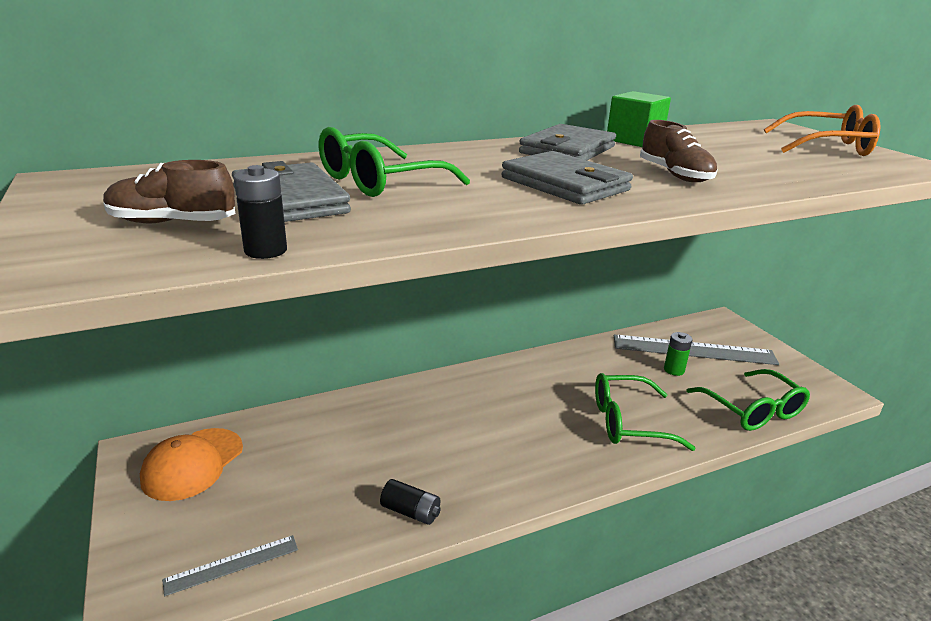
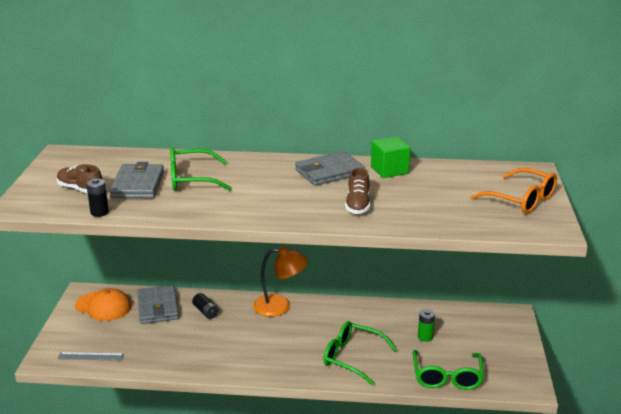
camera: 30 degrees right, 0 degrees up
(193, 464) = (103, 306): orange cap -> orange cap turned 120 degrees counterclockwise
(411, 511) = (185, 362): black battery -> black battery (205, 312)
(470, 383) = (280, 306): none -> orange lamp
(565, 184) = (282, 199): grey wallet -> grey wallet (158, 307)
(693, 350) = (458, 328): grey ruler -> none

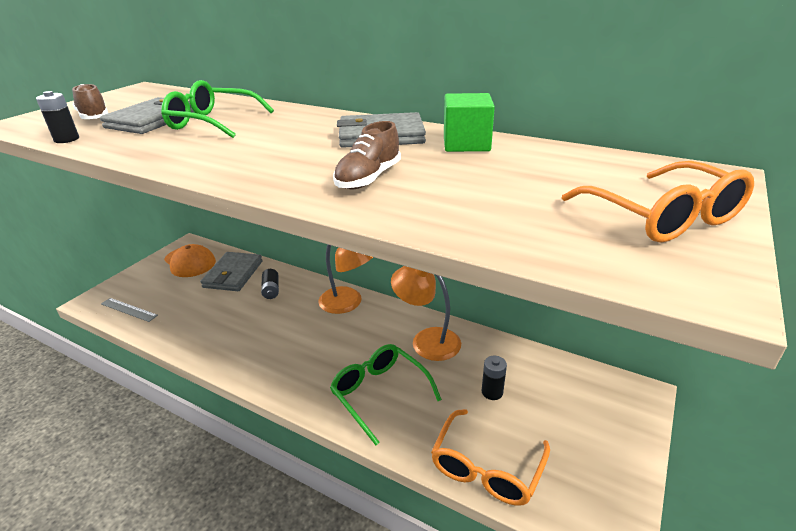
camera: 25 degrees right, 5 degrees up
(360, 317) = (427, 340): none -> orange lamp
(425, 337) = (492, 392): green battery -> black battery
(447, 377) = (487, 467): green glasses -> orange glasses

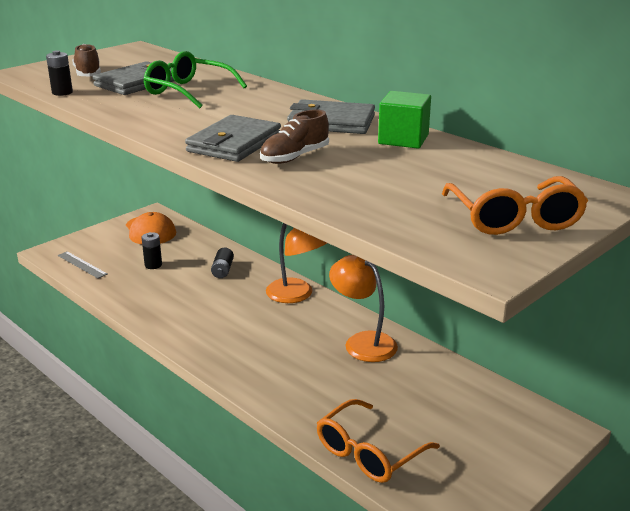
camera: 15 degrees right, 5 degrees down
(233, 274) = (189, 249): grey wallet -> grey wallet (234, 143)
(380, 394) = (294, 377): green glasses -> none
(492, 392) = (407, 397): black battery -> black battery (153, 265)

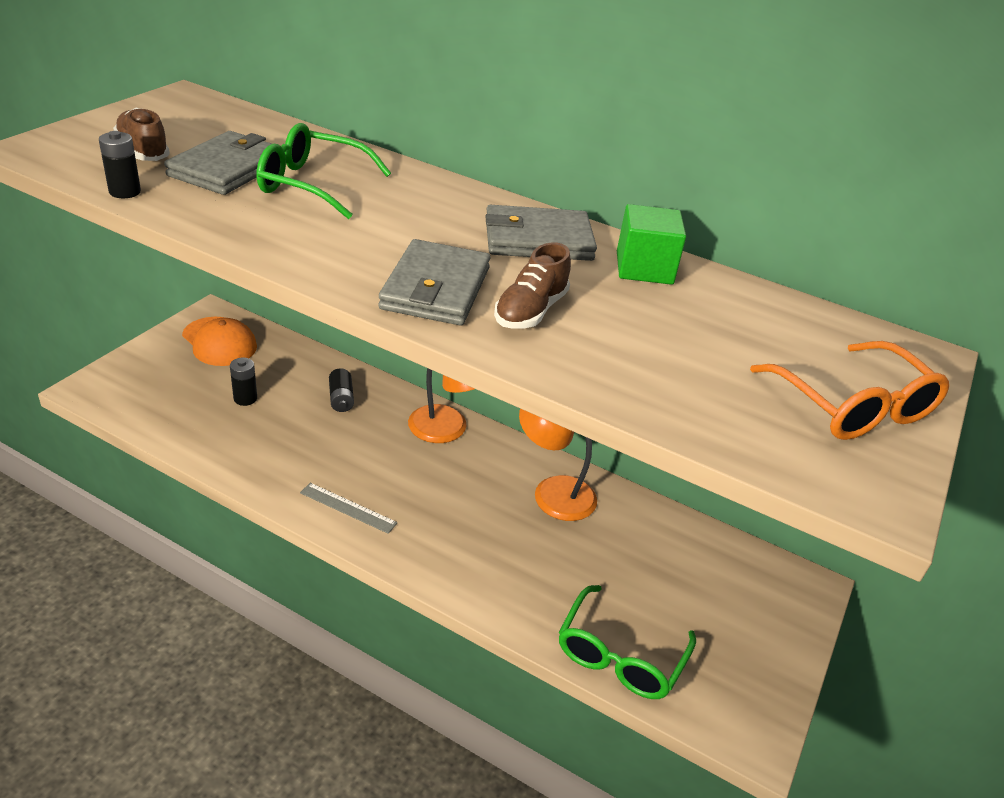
camera: 20 degrees left, 10 degrees up
(82, 264) = (144, 407): grey ruler -> grey ruler (348, 507)
(369, 452) = (620, 655): orange glasses -> green glasses

